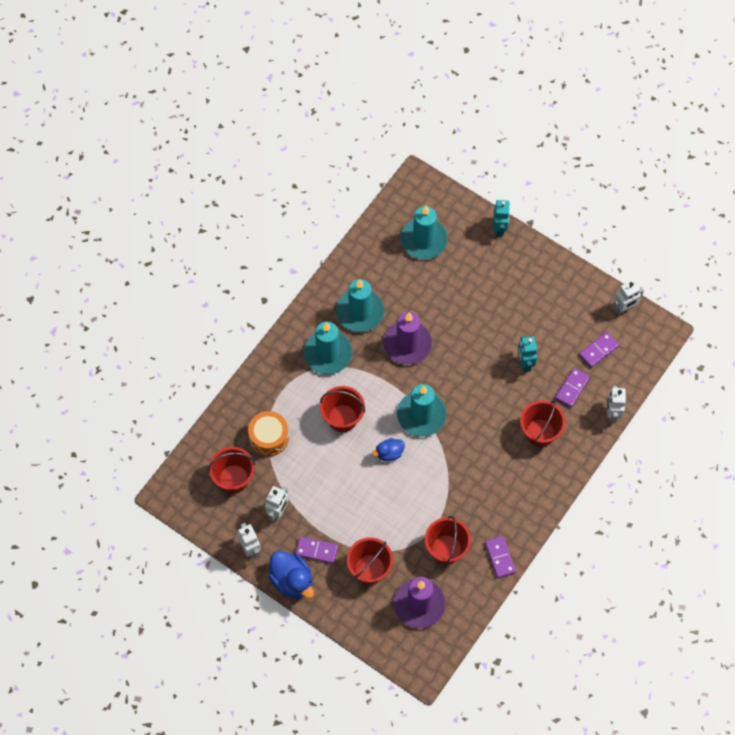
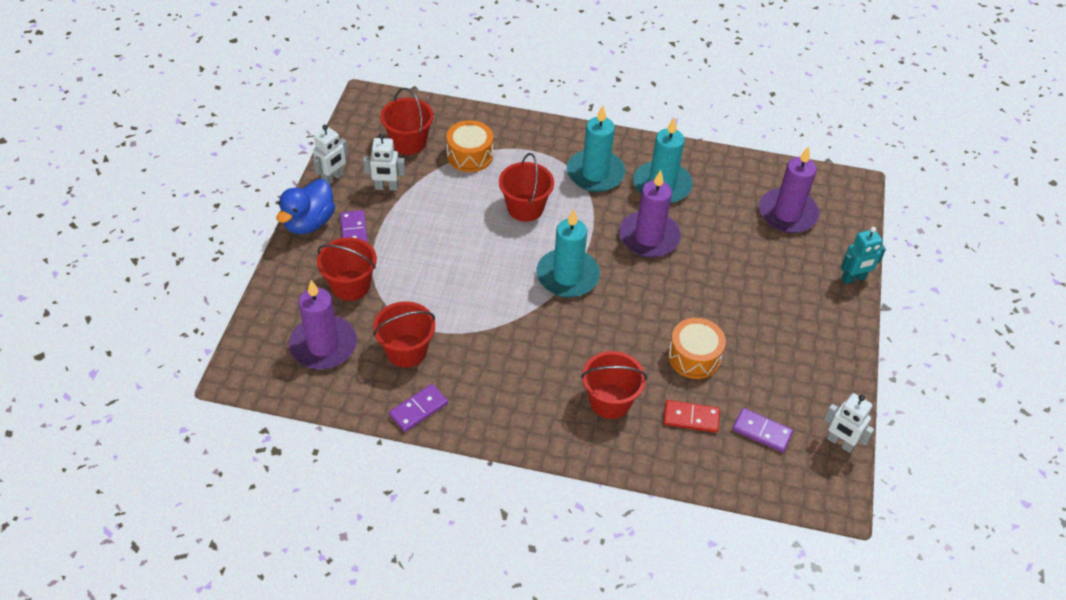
camera: 65 degrees right, 15 degrees down
(389, 453) = (504, 261): blue duck -> none
(423, 240) = (787, 213): turquoise candle -> purple candle
(525, 363) = (694, 357): turquoise robot -> orange drum
(572, 388) = (691, 418): purple domino -> red domino
(612, 414) = (681, 475): white robot -> none

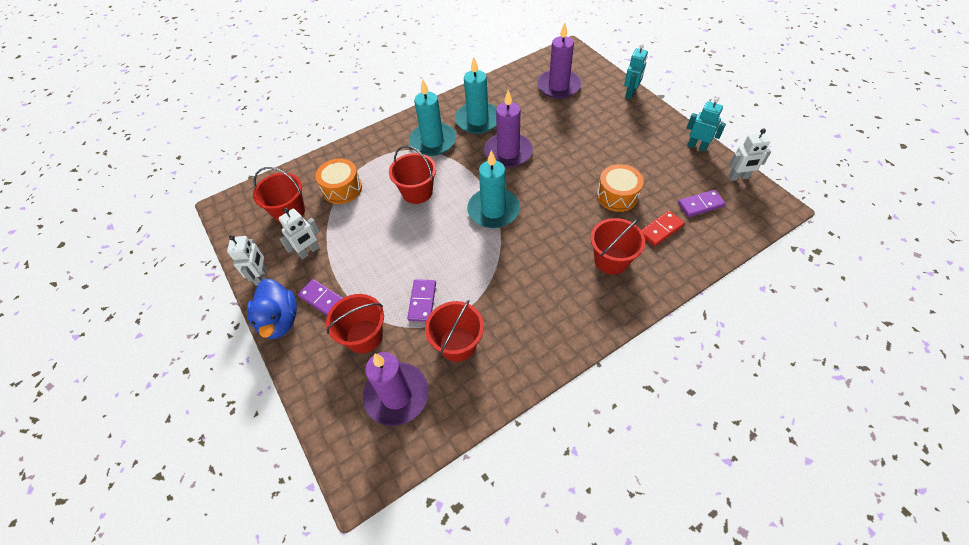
camera: 40 degrees left, 5 degrees up
(418, 409) = (515, 375): purple domino -> purple domino (422, 301)
(843, 382) = (697, 146): none -> turquoise robot

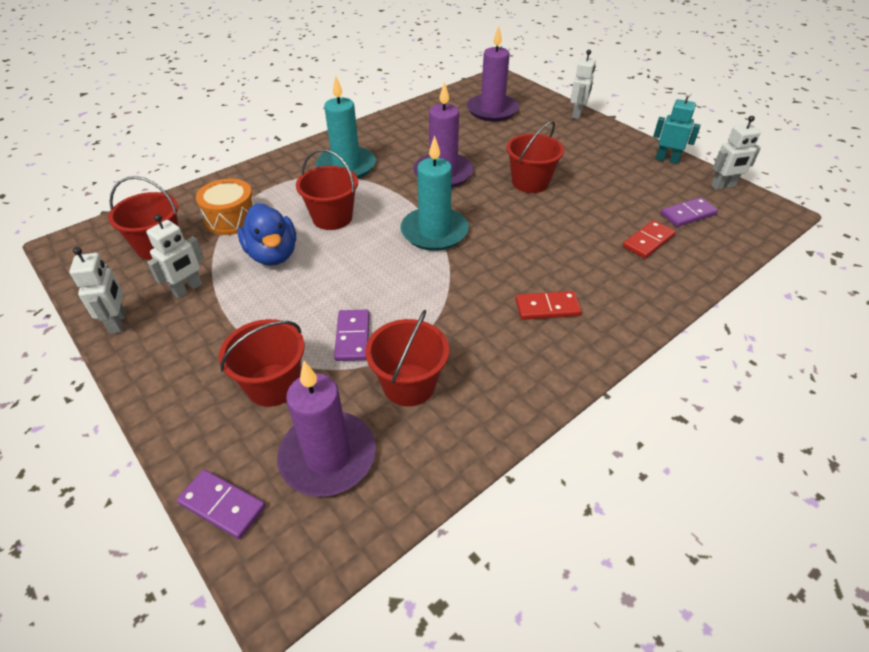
camera: 10 degrees left, 10 degrees down
(279, 320) = (146, 374): blue duck -> blue duck (273, 255)
(322, 299) = (209, 344): purple domino -> purple domino (222, 505)
(477, 120) = (400, 144): turquoise candle -> none
(568, 286) = (547, 307): none -> red domino
(611, 260) = (595, 276): red bucket -> red bucket (530, 182)
(617, 196) = (586, 210): orange drum -> none
(630, 93) = (577, 114): turquoise robot -> white robot

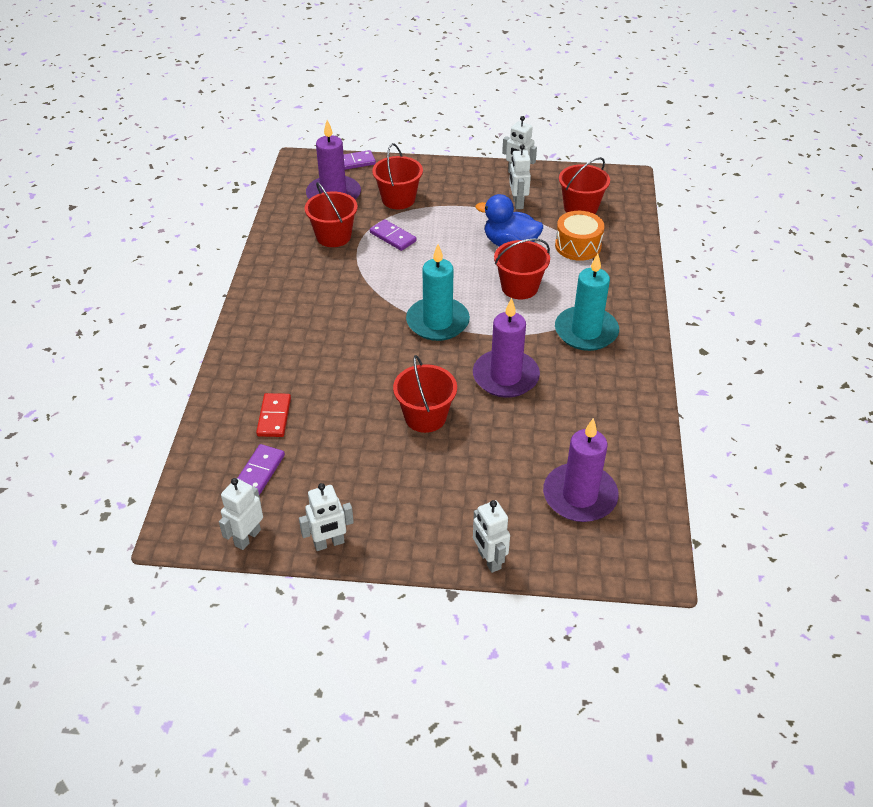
camera: 135 degrees right, 0 degrees up
(547, 307) = (302, 318): red domino -> none
(667, 159) = (329, 543): turquoise robot -> white robot

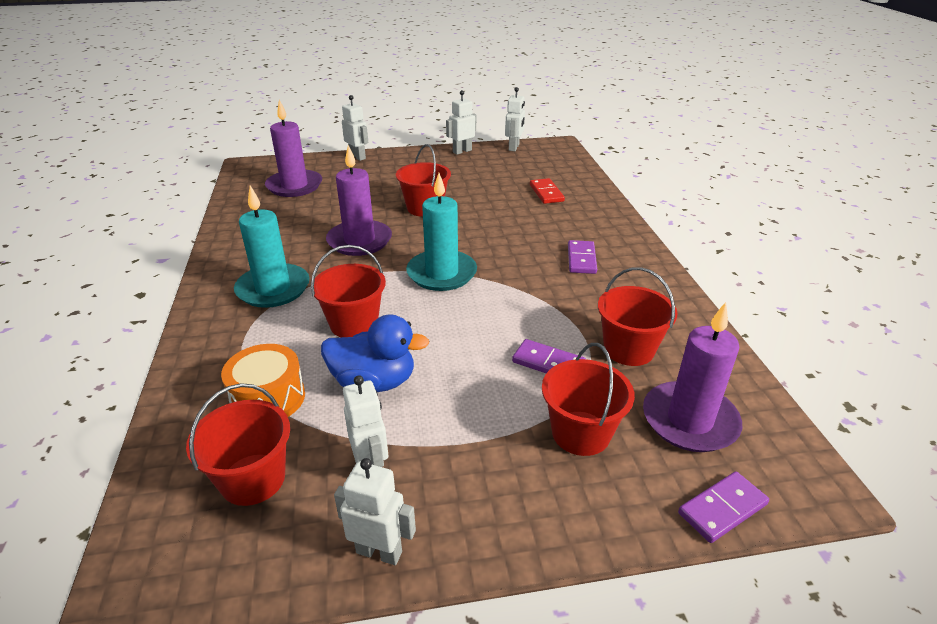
camera: 165 degrees right, 10 degrees down
(260, 471) = (531, 169): purple domino -> purple domino (581, 259)

